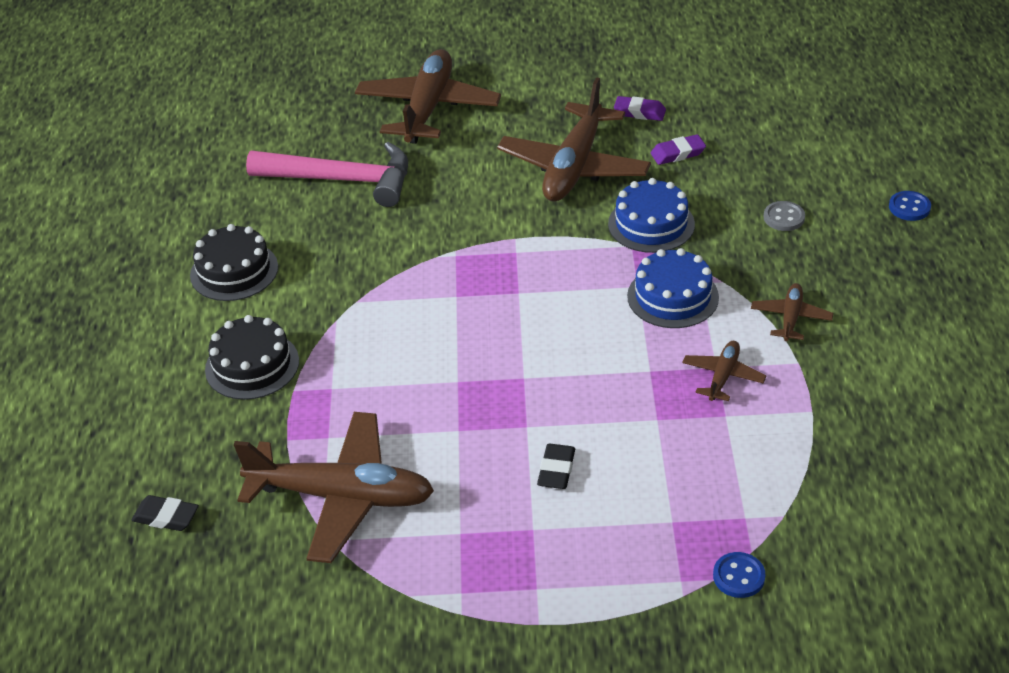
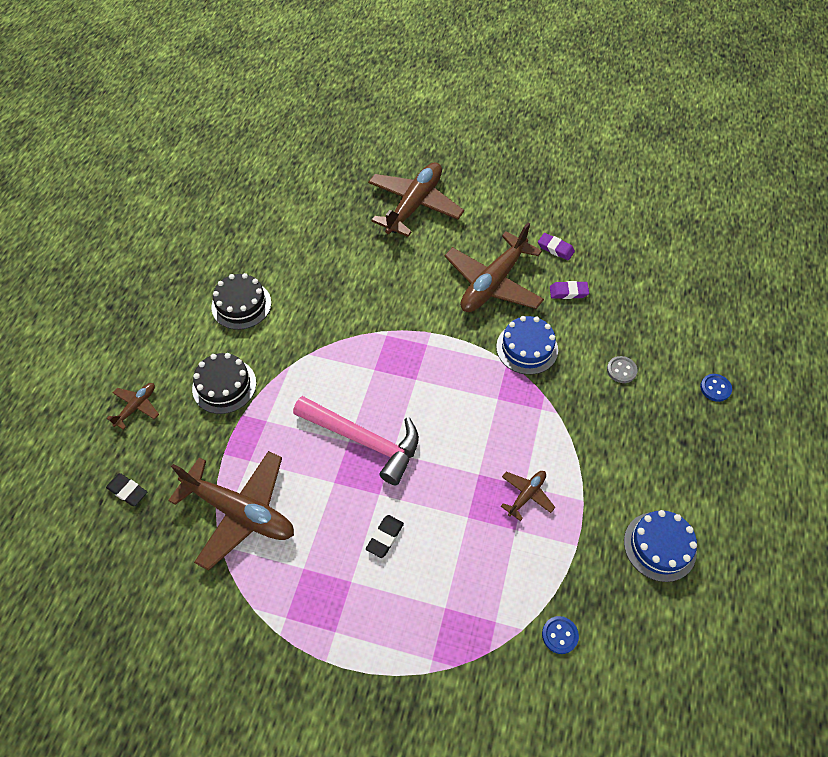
camera: 15 degrees right, 15 degrees up
(342, 180) = (336, 250): pink hammer -> pink hammer (363, 440)
(673, 296) = (518, 415): blue cake -> blue cake (659, 546)
(738, 576) = (472, 670): blue button -> blue button (559, 635)
(790, 318) = (593, 459): brown plane -> brown plane (136, 407)

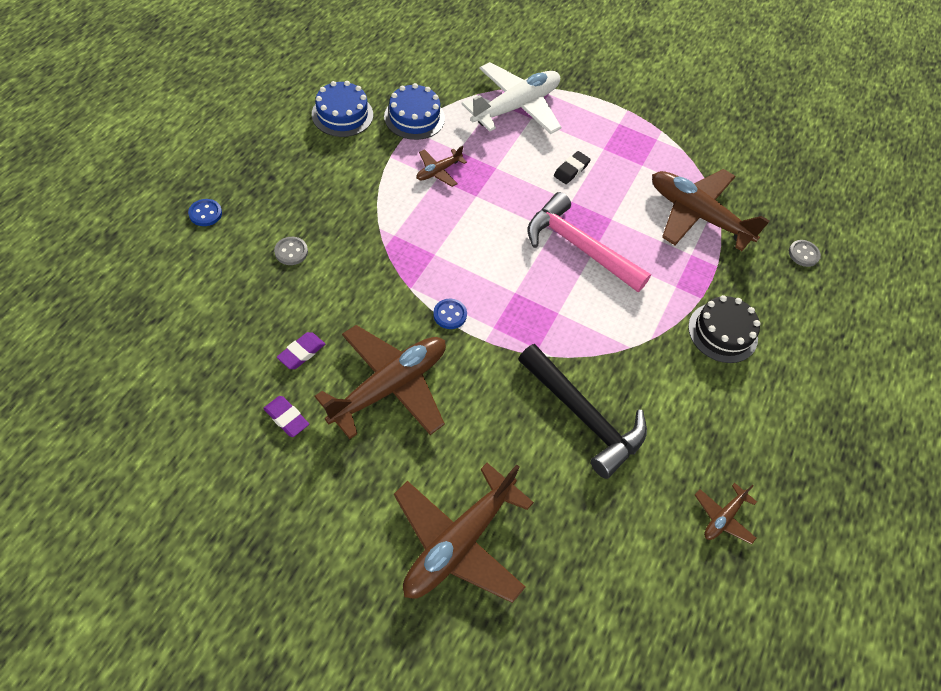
camera: 175 degrees left, 0 degrees up
(128, 491) = (803, 254): black eraser -> grey button
(136, 407) = (813, 331): brown plane -> brown plane (723, 517)
(241, 305) = (711, 429): black cake -> none
(342, 293) = (583, 416): none -> black hammer
(468, 621) = (516, 107): none -> white plane
(527, 348) = (382, 298): blue cake -> blue cake (414, 117)
(559, 635) = (449, 85): blue button -> blue button (450, 315)
(568, 292) = (301, 352): purple eraser -> purple eraser turned 60 degrees counterclockwise

